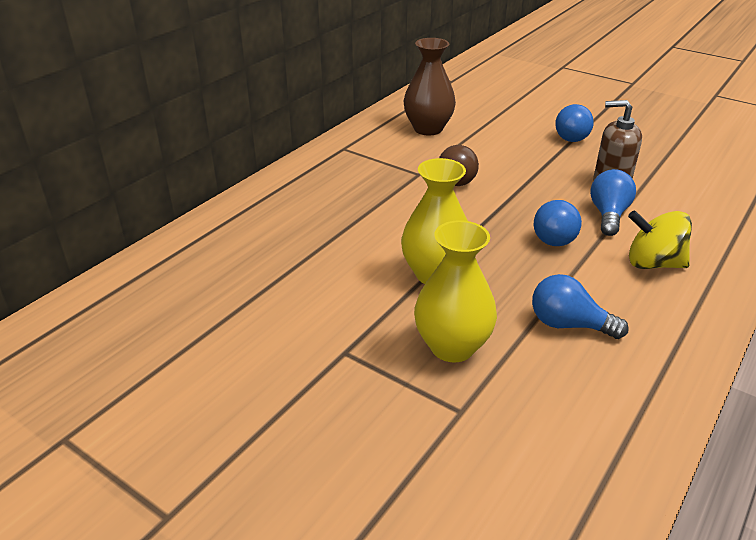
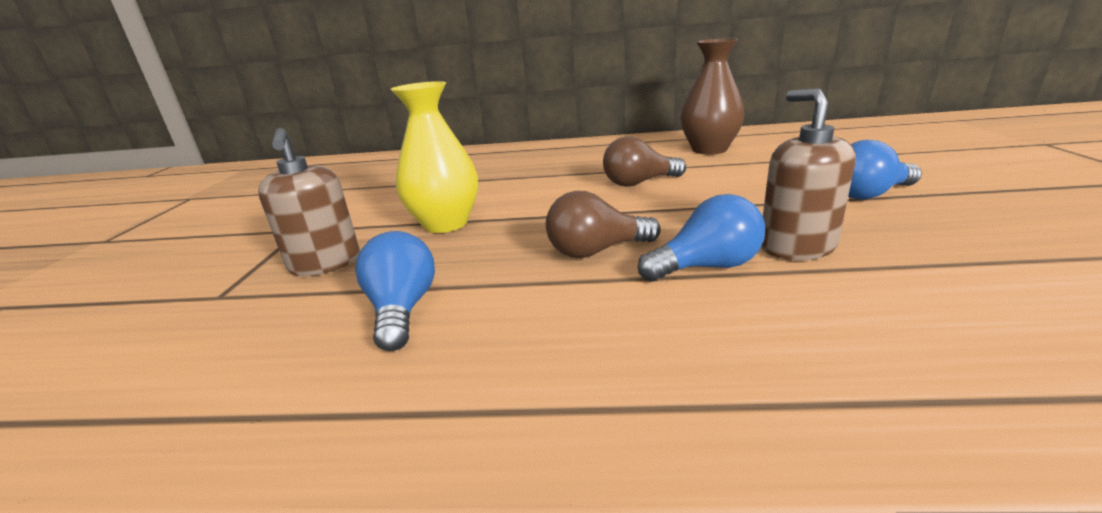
camera: 60 degrees right, 10 degrees down
(452, 347) = (325, 263): yellow vase -> brown soap dispenser
(555, 236) = (596, 251): blue light bulb -> brown light bulb
(653, 263) = (622, 332): yellow spinning top -> none

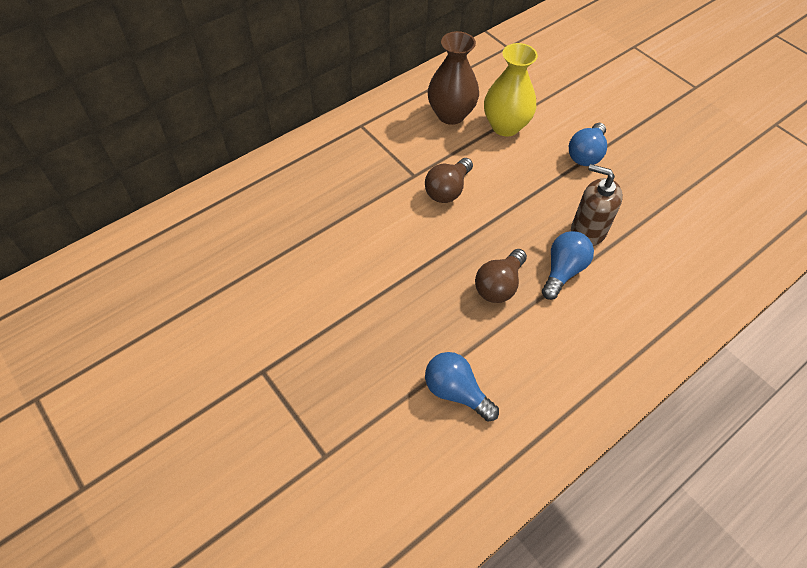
camera: 45 degrees left, 30 degrees up
(325, 263) = (348, 389): brown soap dispenser -> none
(445, 223) = (371, 305): yellow vase -> yellow vase (505, 126)

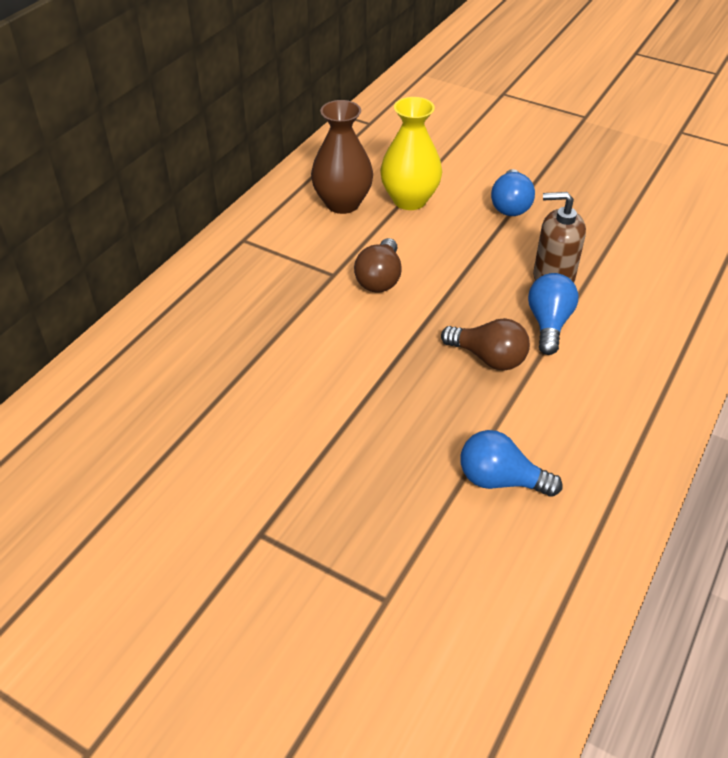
camera: 20 degrees left, 10 degrees down
(499, 285) = (488, 358): brown light bulb -> brown light bulb turned 75 degrees counterclockwise

